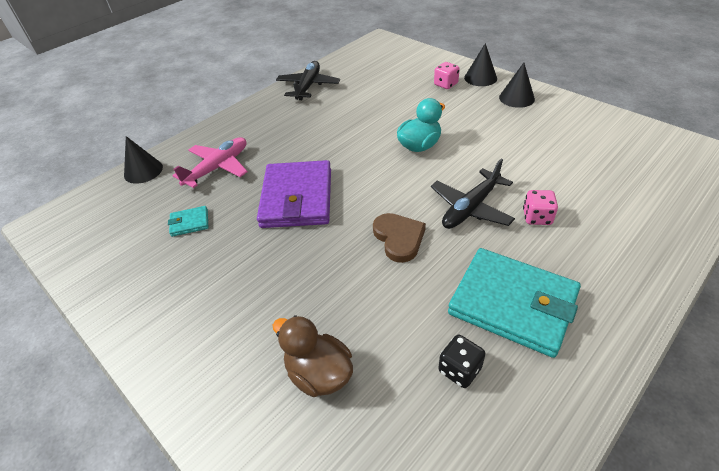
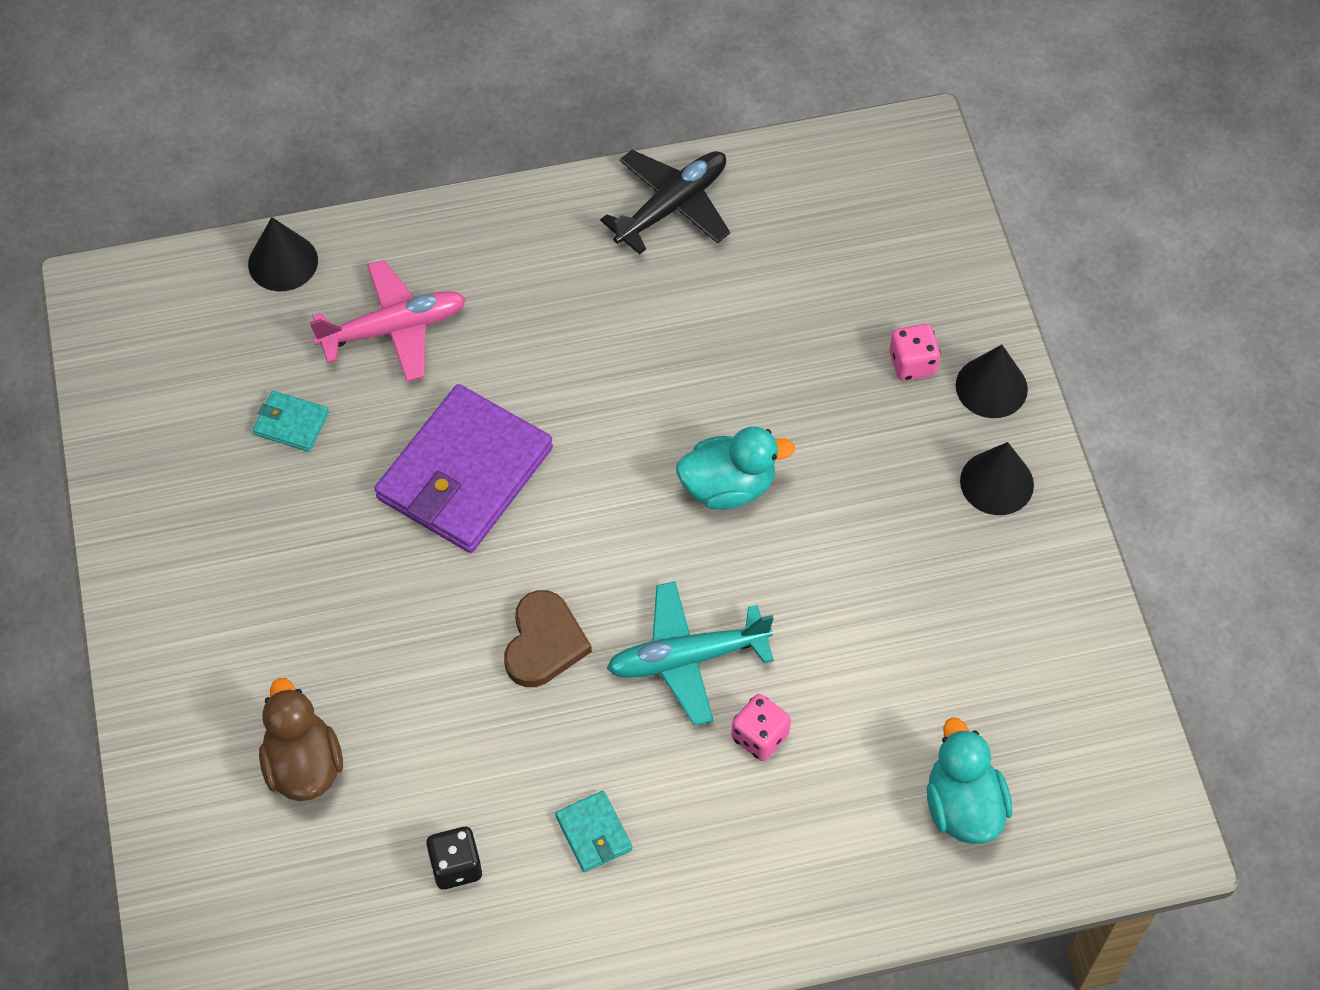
camera: 30 degrees right, 15 degrees up
(470, 208) = (686, 658): black plane -> turquoise plane
(512, 303) = (594, 833): turquoise wallet -> turquoise wallet, size x0.43
(648, 192) = (963, 806): none -> turquoise duck

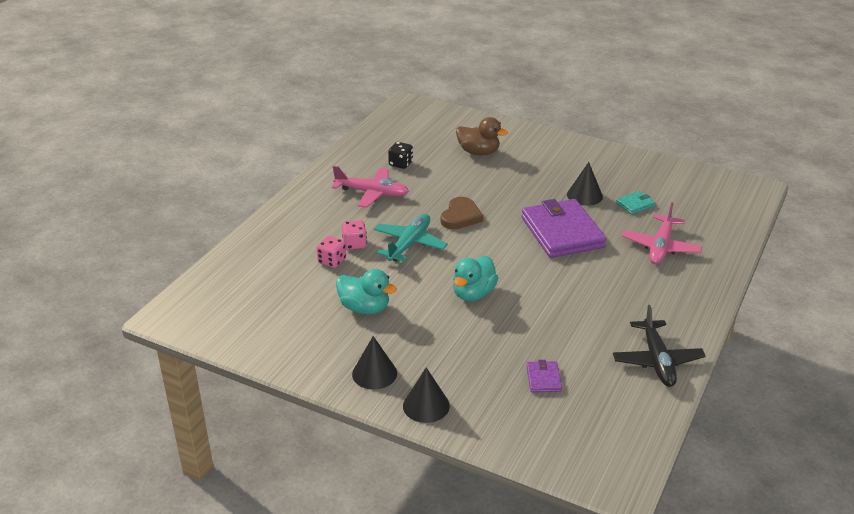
camera: 130 degrees right, 25 degrees down
(283, 262) = (730, 235): black cone -> black cone (584, 195)
(544, 643) = (460, 216): brown heart -> brown heart turned 120 degrees counterclockwise
(594, 833) = (372, 193): turquoise wallet -> pink plane
(822, 300) = (543, 379): none -> purple wallet
(912, 363) = (471, 386): pink dice -> pink dice (332, 261)
(963, 806) = (257, 275): turquoise duck -> turquoise duck (365, 308)

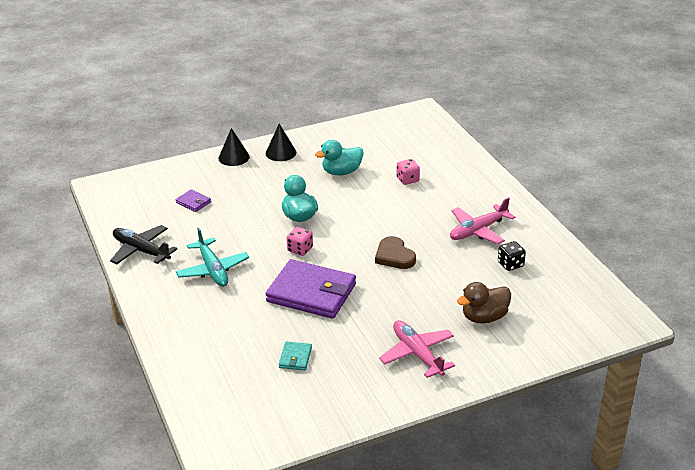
camera: 130 degrees right, 0 degrees up
(354, 244) = (416, 196): pink dice -> pink dice (300, 250)
(409, 244) = (388, 217): turquoise plane -> turquoise plane (213, 270)
(584, 195) = (343, 337): black cone -> none
(660, 247) = (228, 331): pink plane -> pink plane (417, 354)

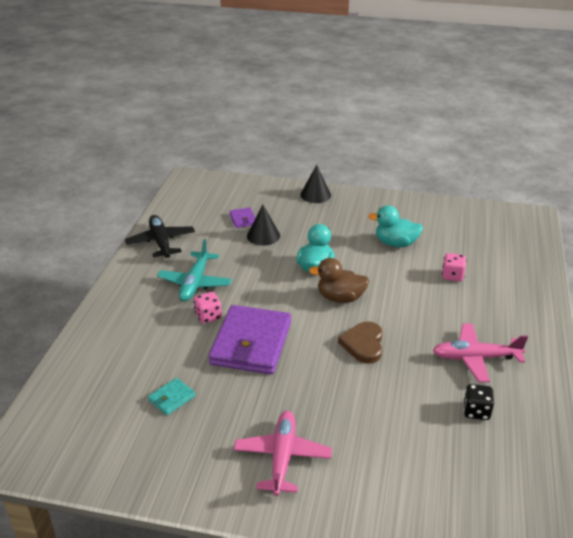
camera: 35 degrees right, 0 degrees up
(280, 153) = (359, 205): black cone -> black cone (263, 236)
(300, 250) = (284, 298): pink dice -> pink dice (208, 316)
(311, 293) = (251, 343): purple wallet -> purple wallet turned 45 degrees clockwise
(484, 317) = (390, 455): brown duck -> brown duck (340, 298)

